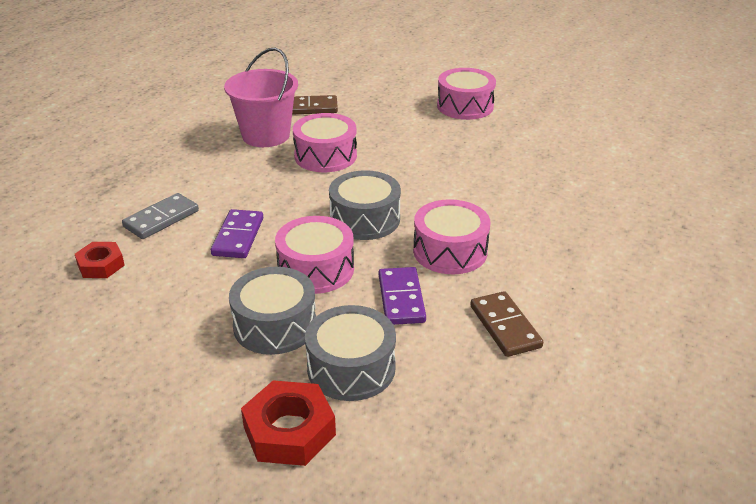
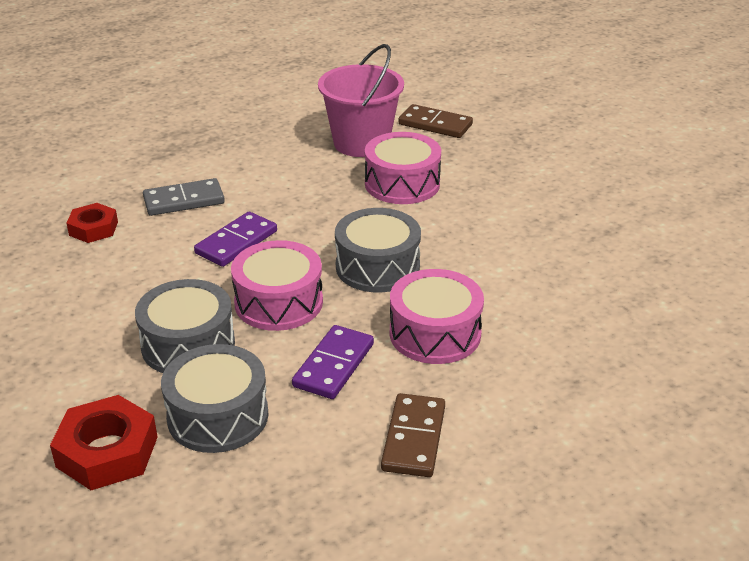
camera: 30 degrees right, 0 degrees up
(465, 106) = (618, 171): pink drum -> none

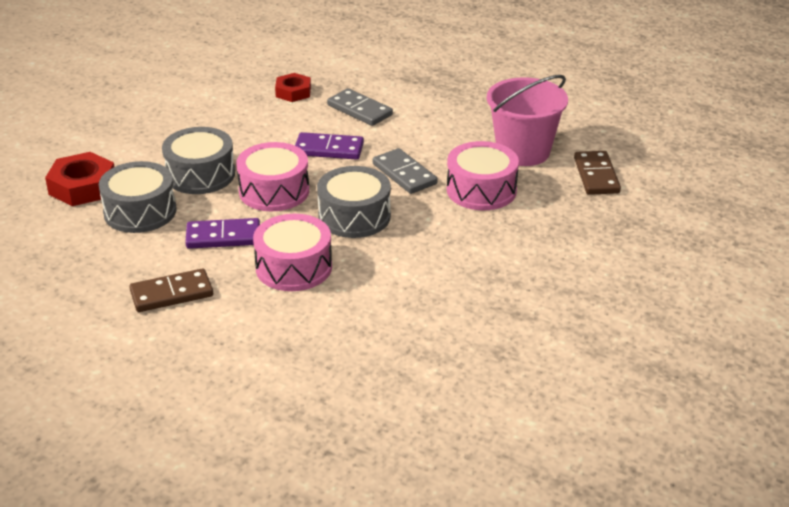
camera: 60 degrees right, 0 degrees up
(332, 214) = (404, 174): none -> grey domino

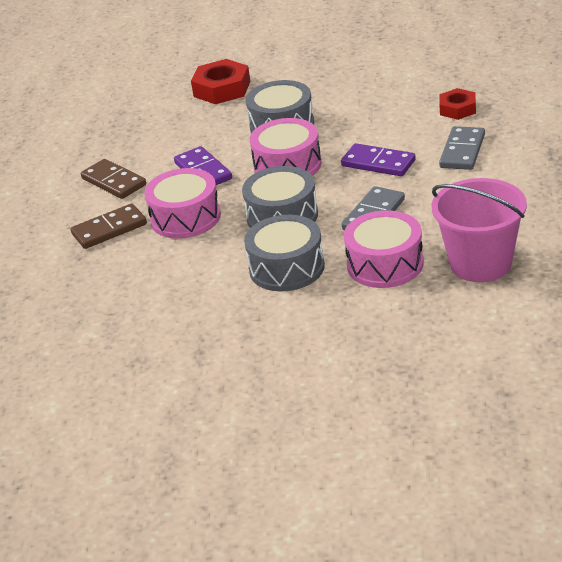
camera: 70 degrees right, 0 degrees up
(140, 211) = (208, 124): grey drum -> grey drum (287, 268)
(329, 149) = (378, 163): purple domino -> purple domino turned 45 degrees counterclockwise
(596, 176) = (478, 322): brown domino -> brown domino (109, 229)

